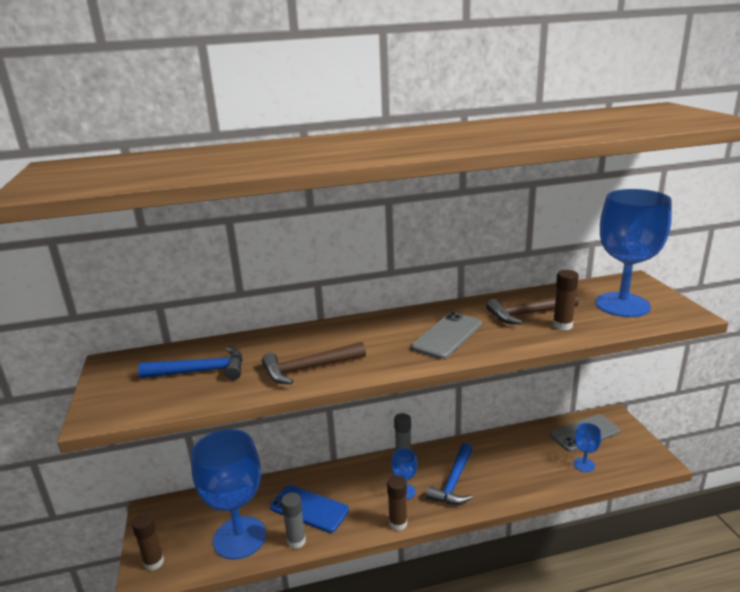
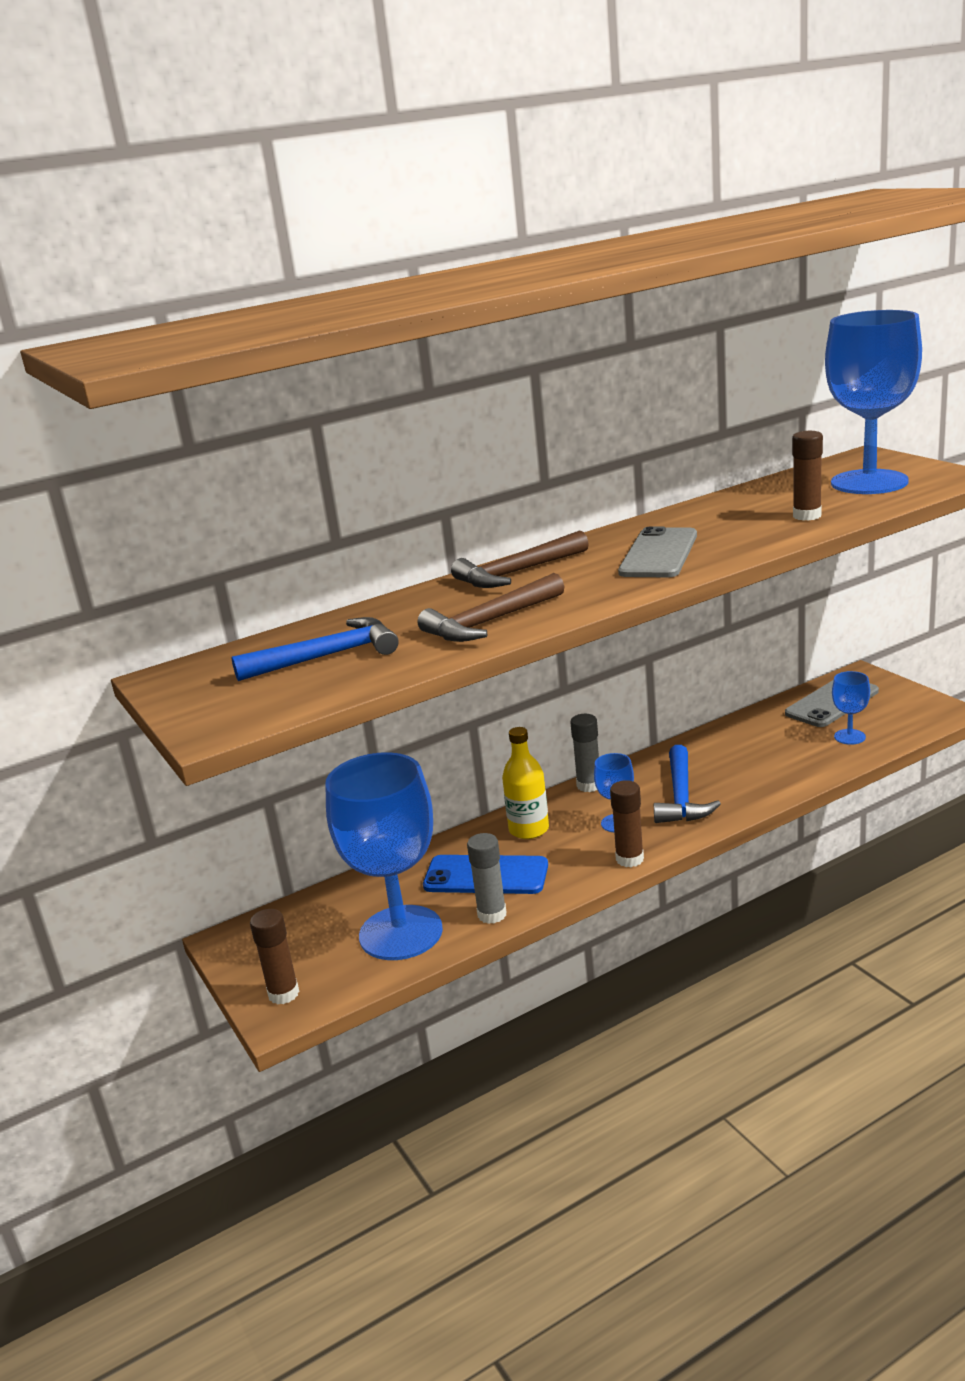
camera: 15 degrees left, 0 degrees up
(351, 480) = (529, 829): none -> yellow bottle
(528, 314) = (751, 513): brown hammer -> brown hammer (517, 572)

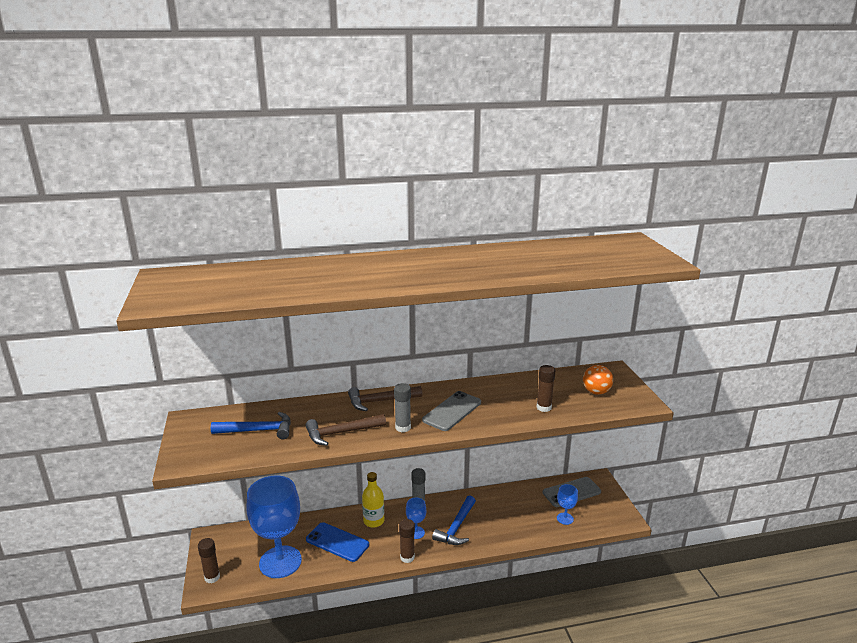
camera: 15 degrees right, 0 degrees up
(492, 914) = (325, 567): grey glue stick -> grey glue stick (403, 427)
(869, 482) = (596, 392): blue goblet -> orange ball

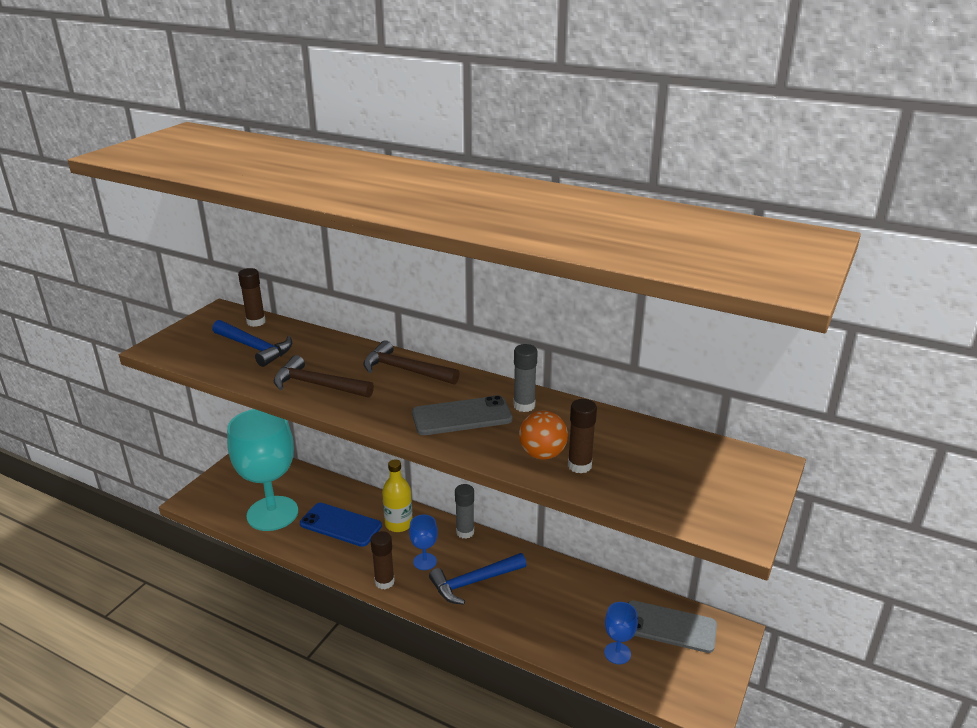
camera: 40 degrees right, 5 degrees up
(212, 577) = (208, 494): brown glue stick -> brown glue stick (256, 322)
(280, 562) = (272, 513): blue goblet -> turquoise goblet
(337, 542) = (340, 525): blue phone -> blue phone turned 45 degrees counterclockwise
(403, 427) = (382, 409): grey glue stick -> grey glue stick (524, 406)
(596, 392) = (687, 481): orange ball -> orange ball (542, 454)

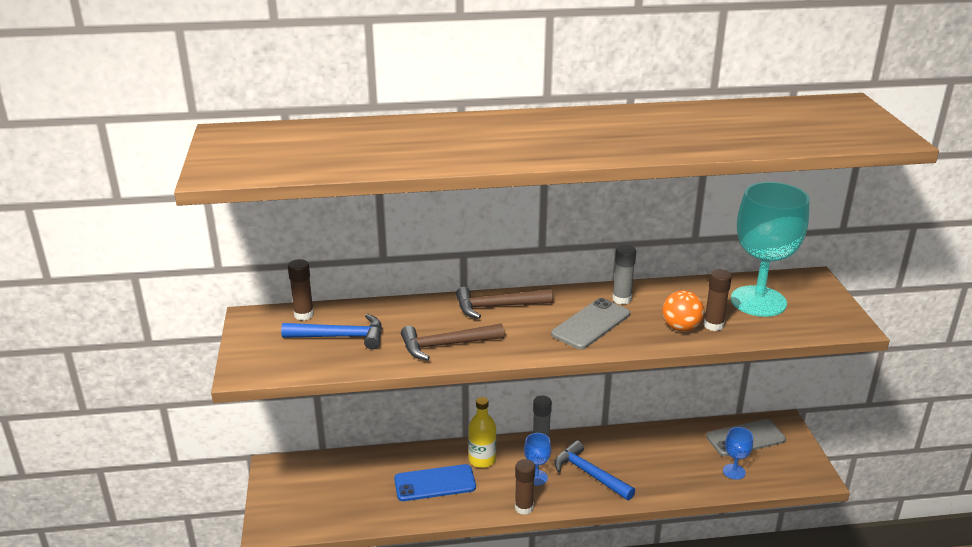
camera: 35 degrees left, 0 degrees up
(272, 513) = (362, 503): turquoise goblet -> turquoise goblet (758, 301)
(474, 582) = (589, 474): blue hammer -> blue hammer turned 105 degrees clockwise

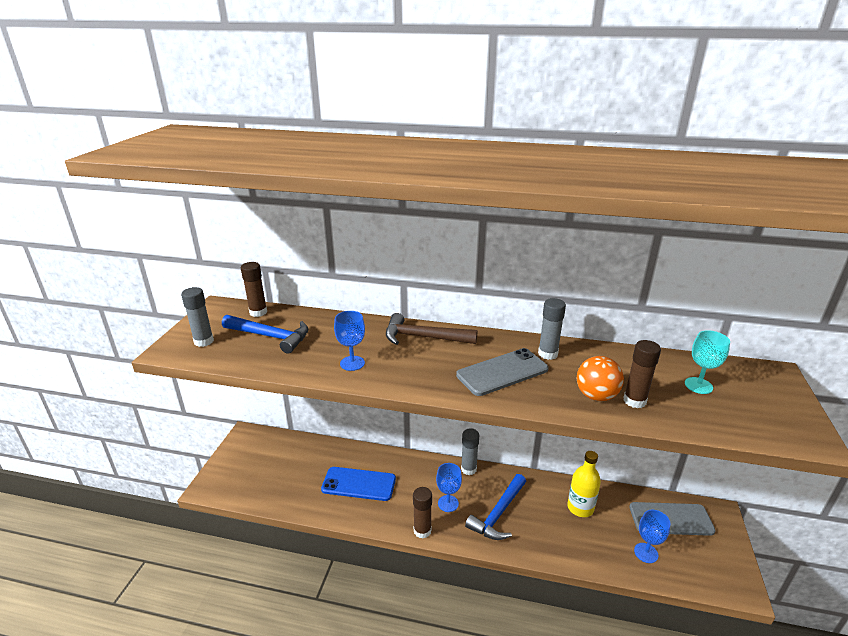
camera: 20 degrees right, 0 degrees up
(272, 356) = (204, 341): none -> grey glue stick
(446, 345) = (352, 363): brown hammer -> blue goblet
(482, 460) = (409, 473): yellow bottle -> yellow bottle (580, 508)
(589, 474) = (498, 514): blue hammer -> blue hammer turned 120 degrees counterclockwise
(758, 301) = (698, 385): turquoise goblet -> turquoise goblet, size x0.43

